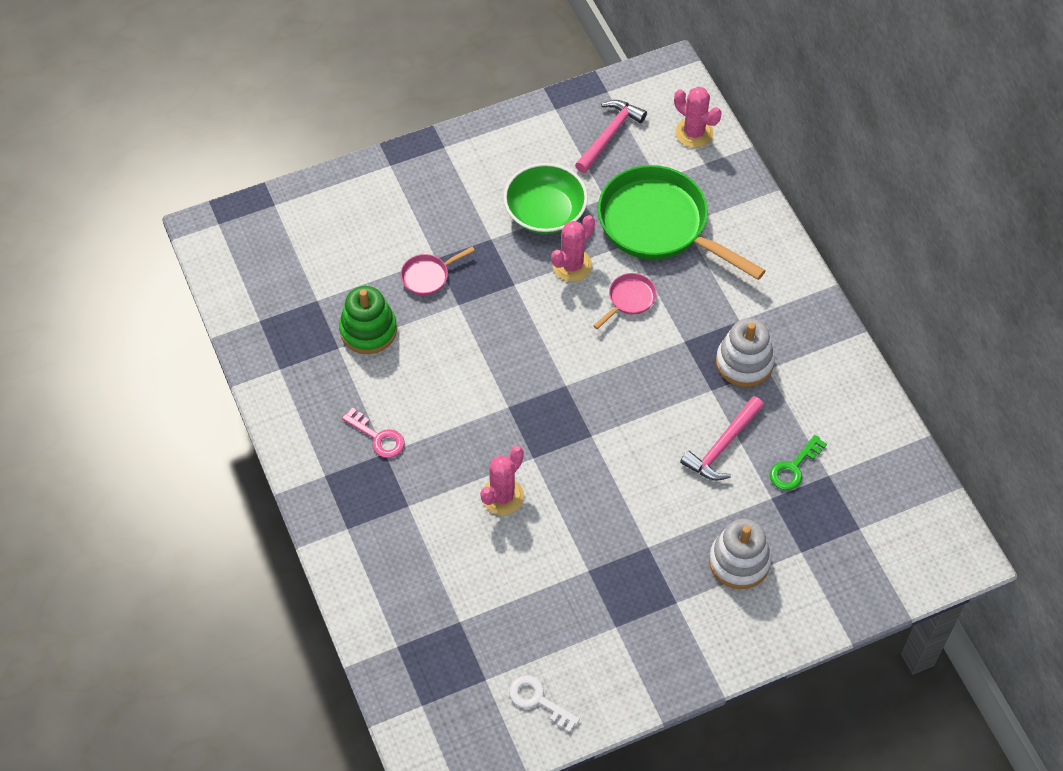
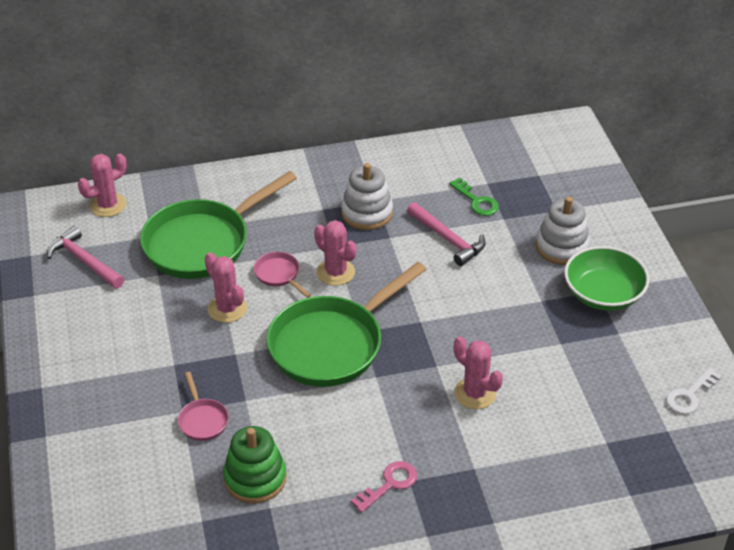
camera: 80 degrees left, 15 degrees down
(543, 362) = (331, 344): none -> green pan
(545, 212) = (157, 319): green bowl -> green bowl (603, 294)
(645, 348) = (335, 272): none -> pink cactus

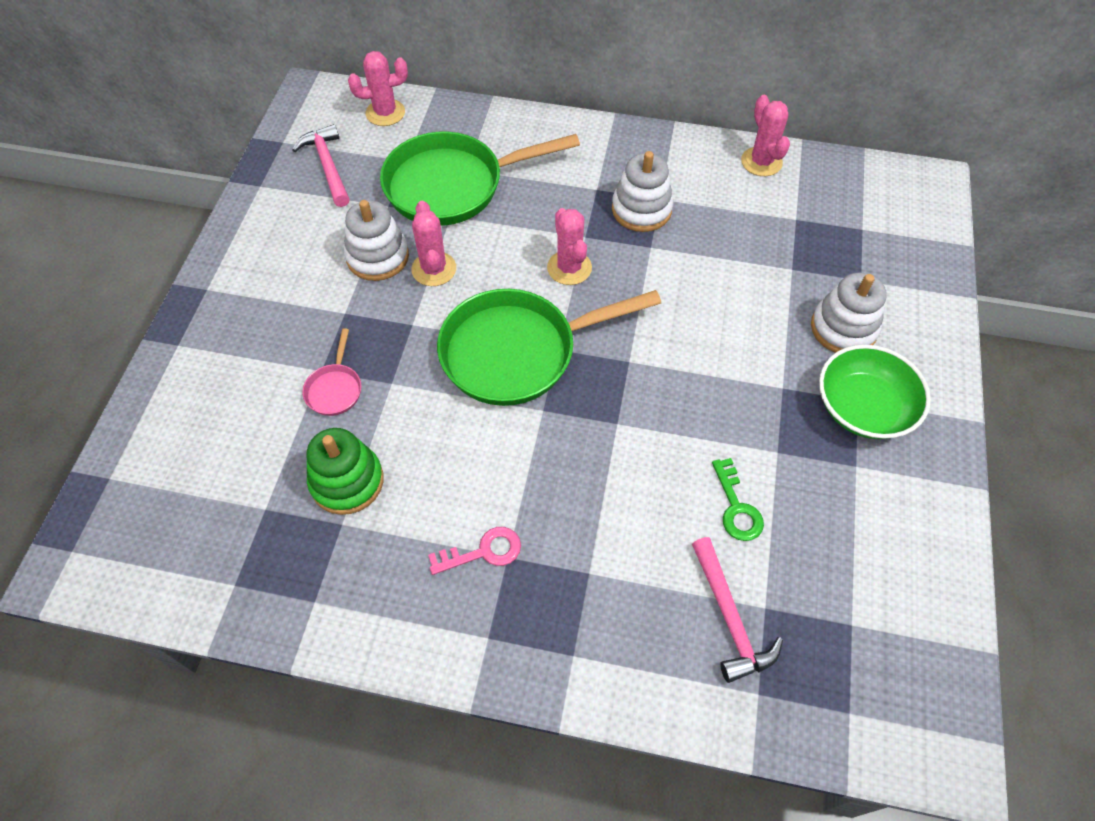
camera: 25 degrees right, 15 degrees up
(174, 315) = (377, 257): none -> white stacking toy
(279, 275) = (508, 249): pink pan -> none
(448, 239) = (714, 272): pink hammer -> pink hammer (729, 618)
(475, 393) = (642, 476): pink cactus -> pink cactus (761, 162)
(477, 201) = (772, 237): green key -> green key (736, 507)
(689, 395) = (905, 588): white key -> none

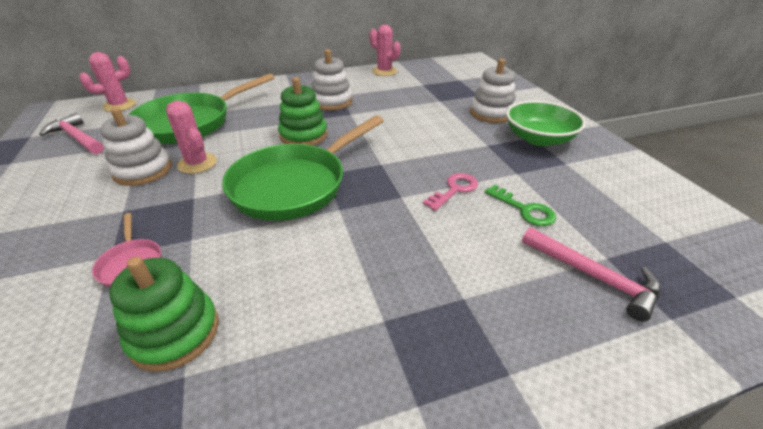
camera: 30 degrees left, 20 degrees down
(483, 551) = (357, 327): pink key -> pink key (454, 190)
(569, 268) = (303, 135): pink cactus -> green stacking toy

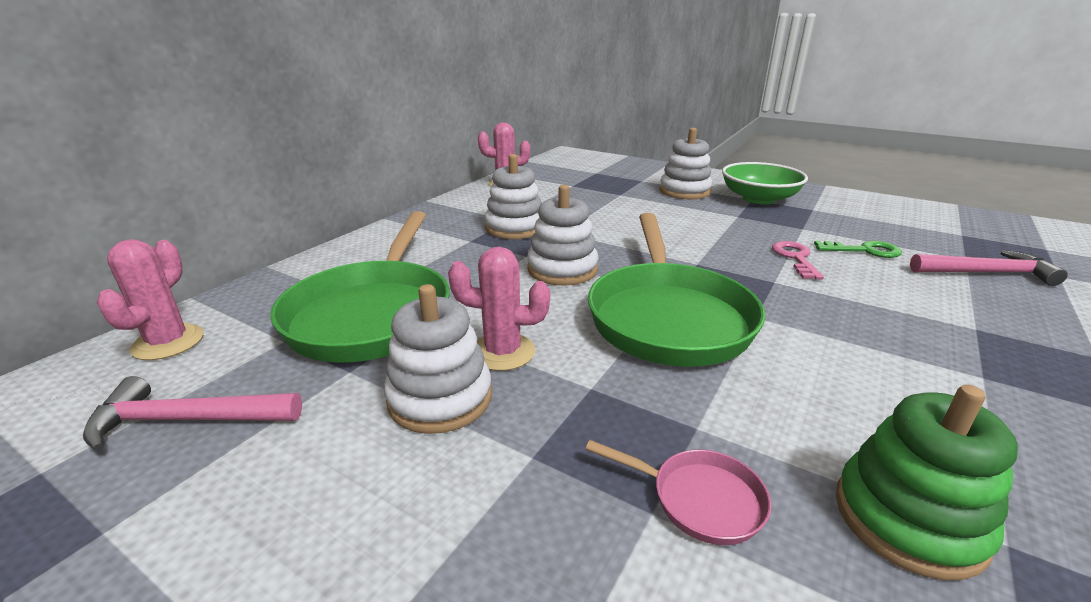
camera: 40 degrees left, 10 degrees down
(303, 135) = (562, 269): green stacking toy -> white stacking toy

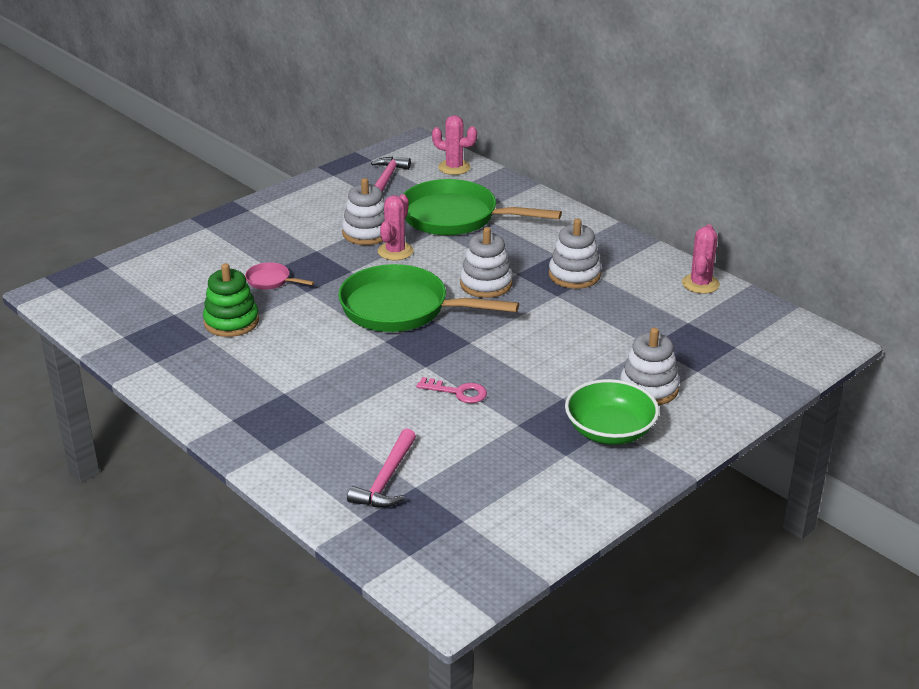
camera: 105 degrees right, 5 degrees up
(699, 499) = (271, 281): pink pan -> pink pan turned 75 degrees clockwise
(864, 250) = (455, 436): green key -> none

